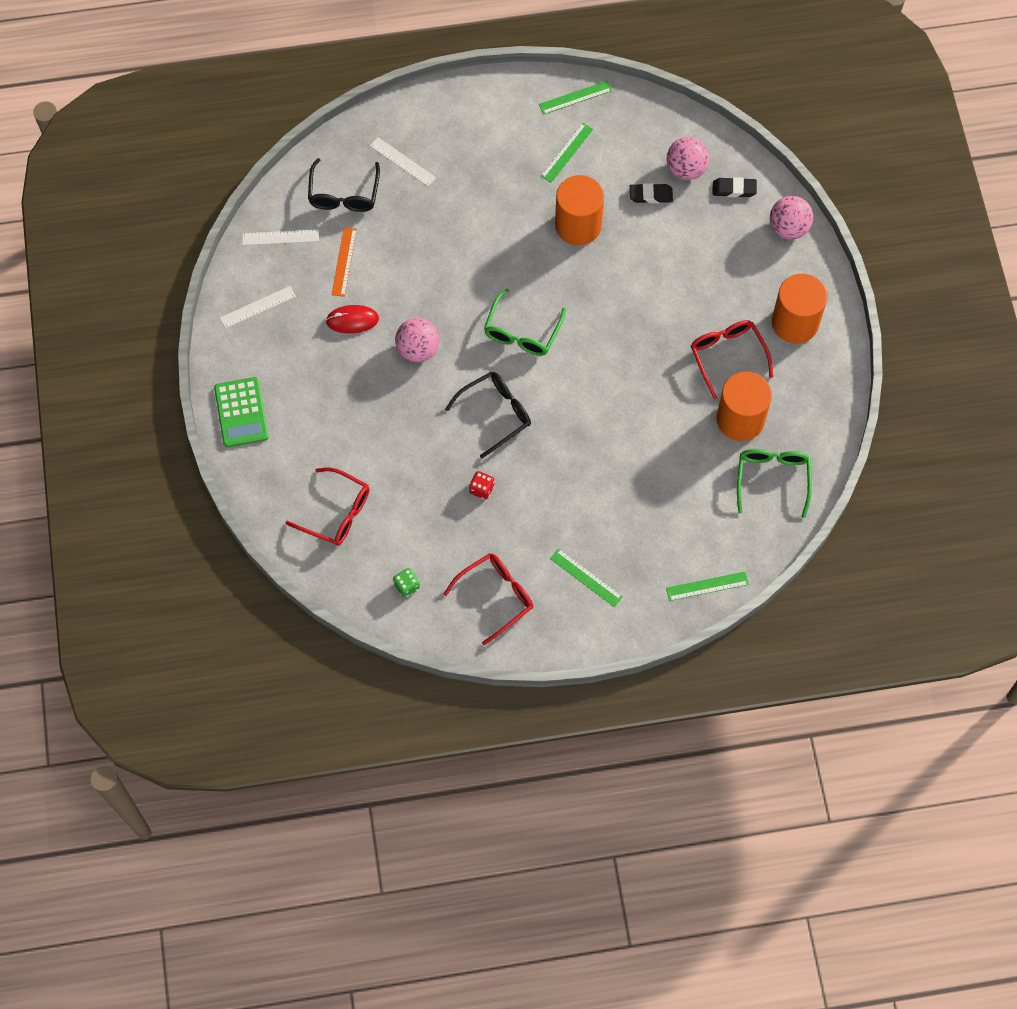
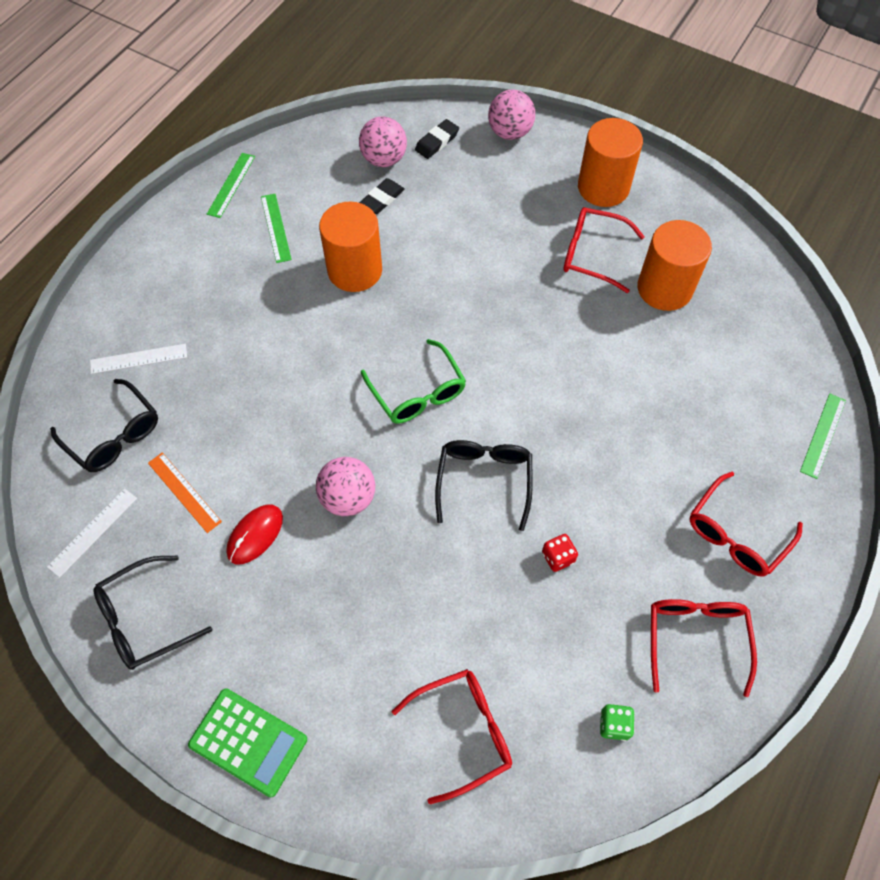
camera: 50 degrees left, 5 degrees down
(258, 307) = (144, 619): white ruler -> black glasses
(586, 577) = (736, 534): green ruler -> red glasses
(772, 479) = (746, 307): green glasses -> none

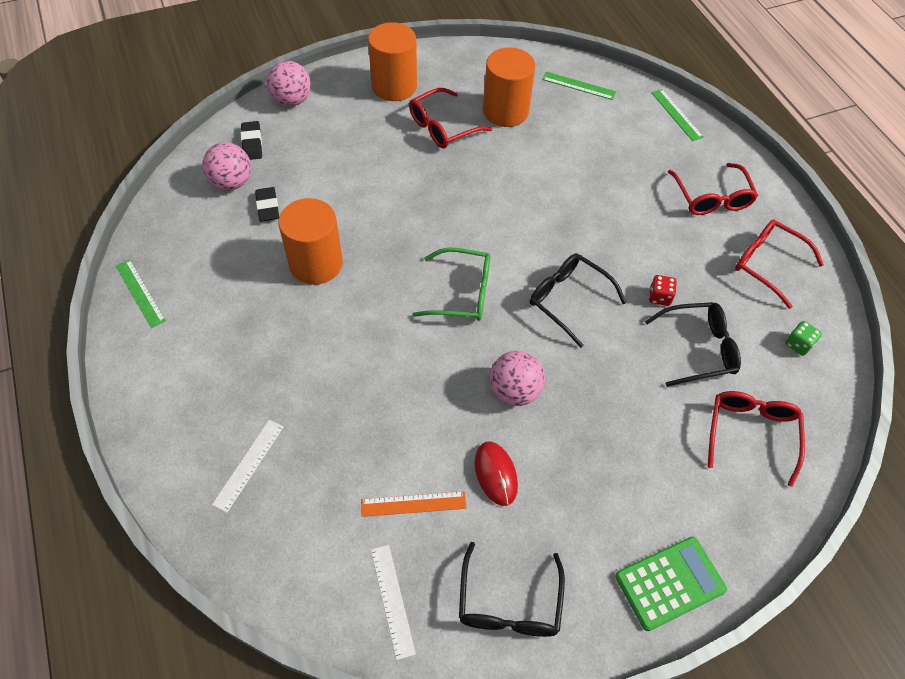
camera: 55 degrees left, 5 degrees down
(114, 435) = (309, 528): black glasses -> black glasses (698, 348)
(275, 228) = (219, 289): green ruler -> green ruler (578, 86)

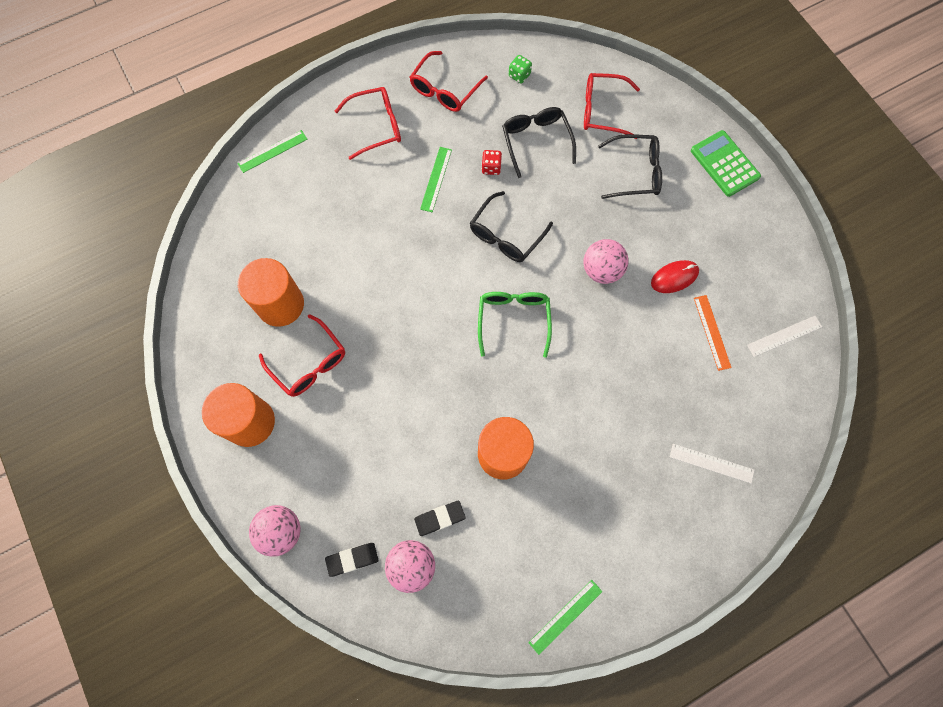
camera: 95 degrees left, 15 degrees up
(509, 603) = (765, 260): black glasses -> black glasses (635, 172)
(578, 86) = (237, 238): green ruler -> green ruler (436, 179)

